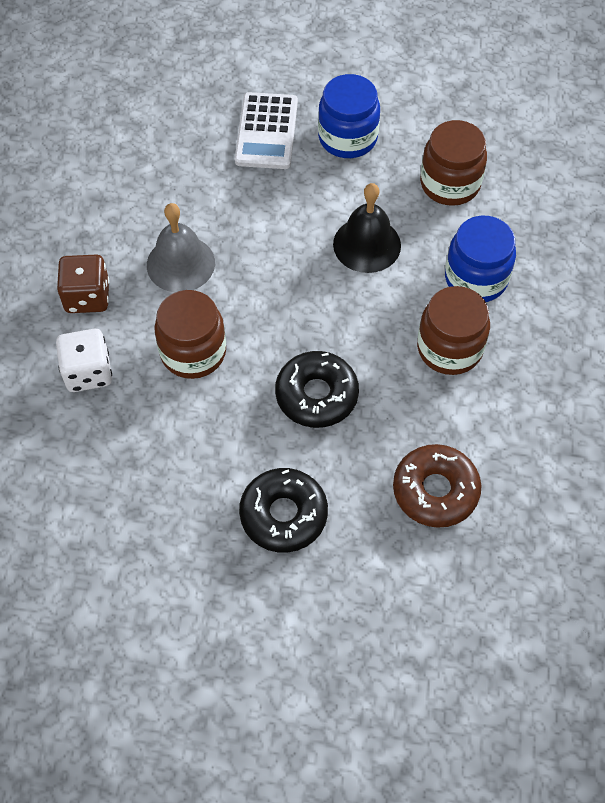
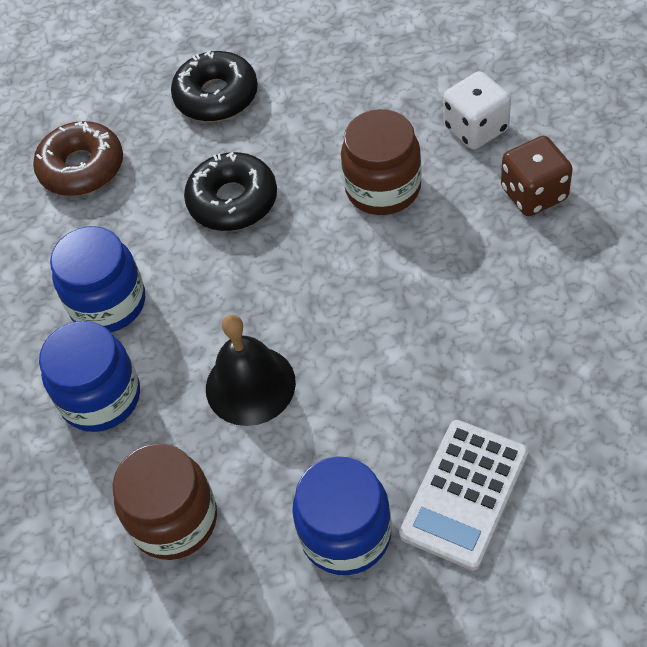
camera: 165 degrees right, 5 degrees down
(180, 264) = (458, 270): grey bell -> none
(266, 131) = (464, 494): white calculator -> white calculator turned 135 degrees counterclockwise
(449, 348) = (108, 303): brown jar -> blue jar

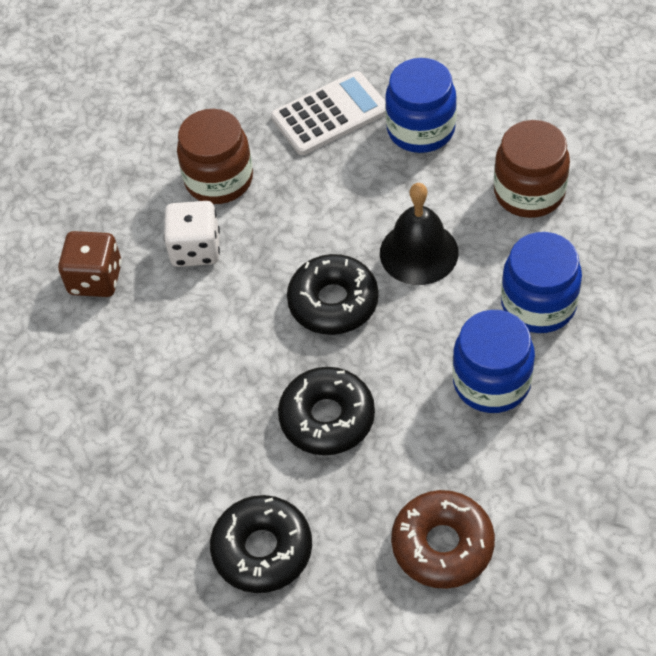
camera: 150 degrees left, 0 degrees up
(298, 293) = (333, 302): none -> black donut
(383, 188) = (198, 353): brown jar -> brown jar (219, 179)
(476, 128) = (79, 362): white dice -> white dice (195, 249)

